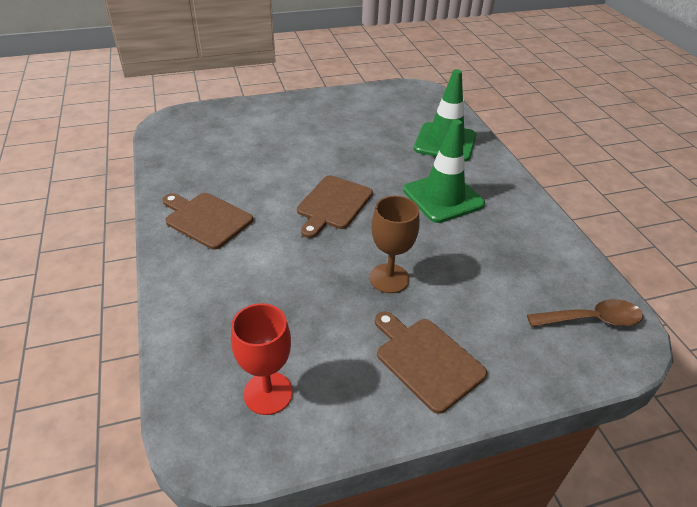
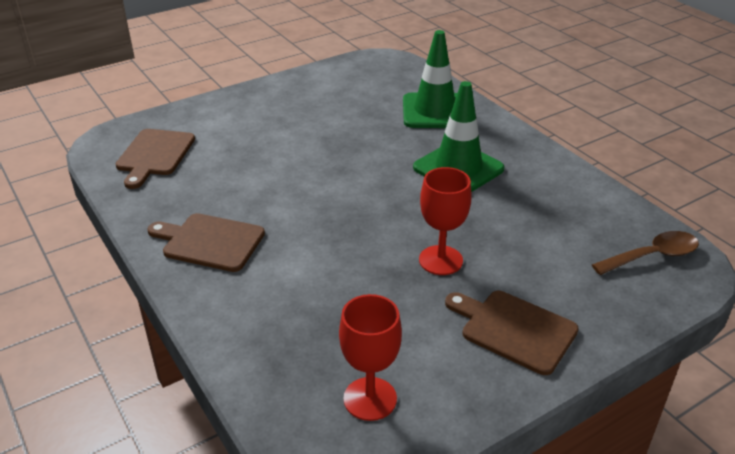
camera: 15 degrees left, 5 degrees down
(333, 204) = (345, 198): brown cutting board -> brown cutting board (154, 155)
(389, 278) = (440, 260): brown goblet -> red goblet

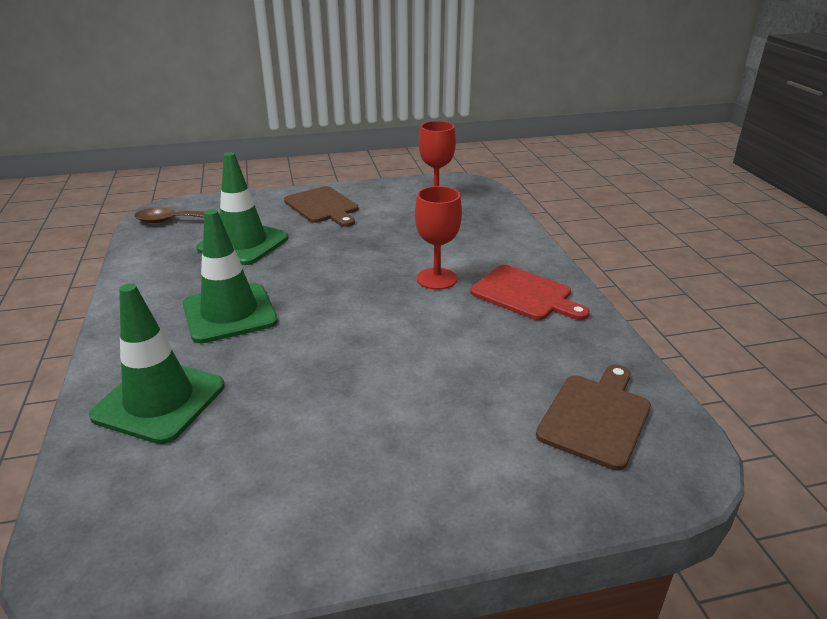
camera: 160 degrees left, 5 degrees down
(210, 242) = (525, 294): brown cutting board -> red cutting board
(440, 260) = (332, 246): red goblet -> red goblet (436, 279)
(536, 241) = (243, 243): none -> green traffic cone

